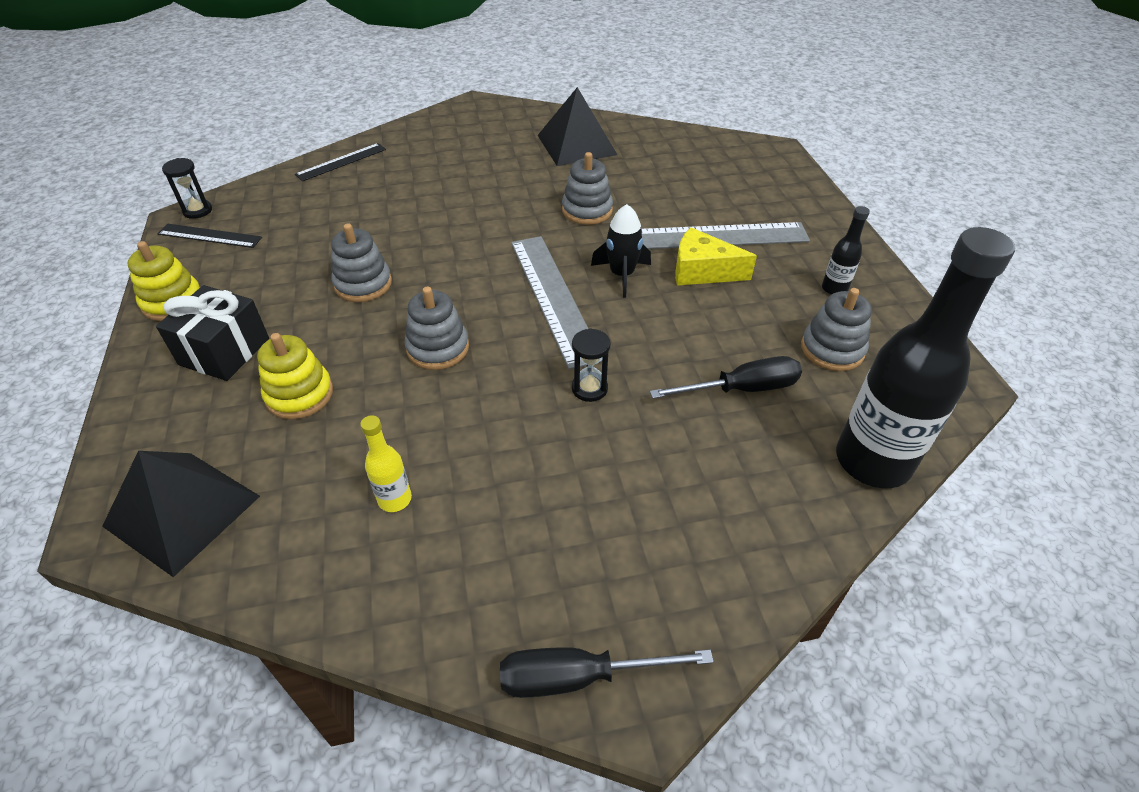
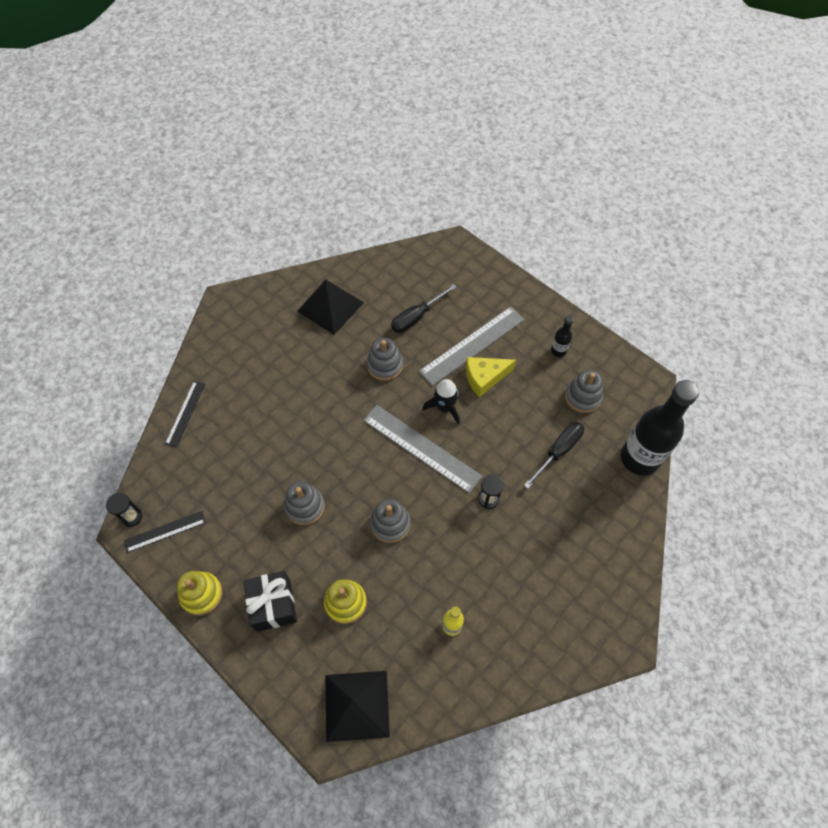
camera: 35 degrees left, 15 degrees up
(579, 677) = (597, 649): black screwdriver -> black screwdriver (417, 317)

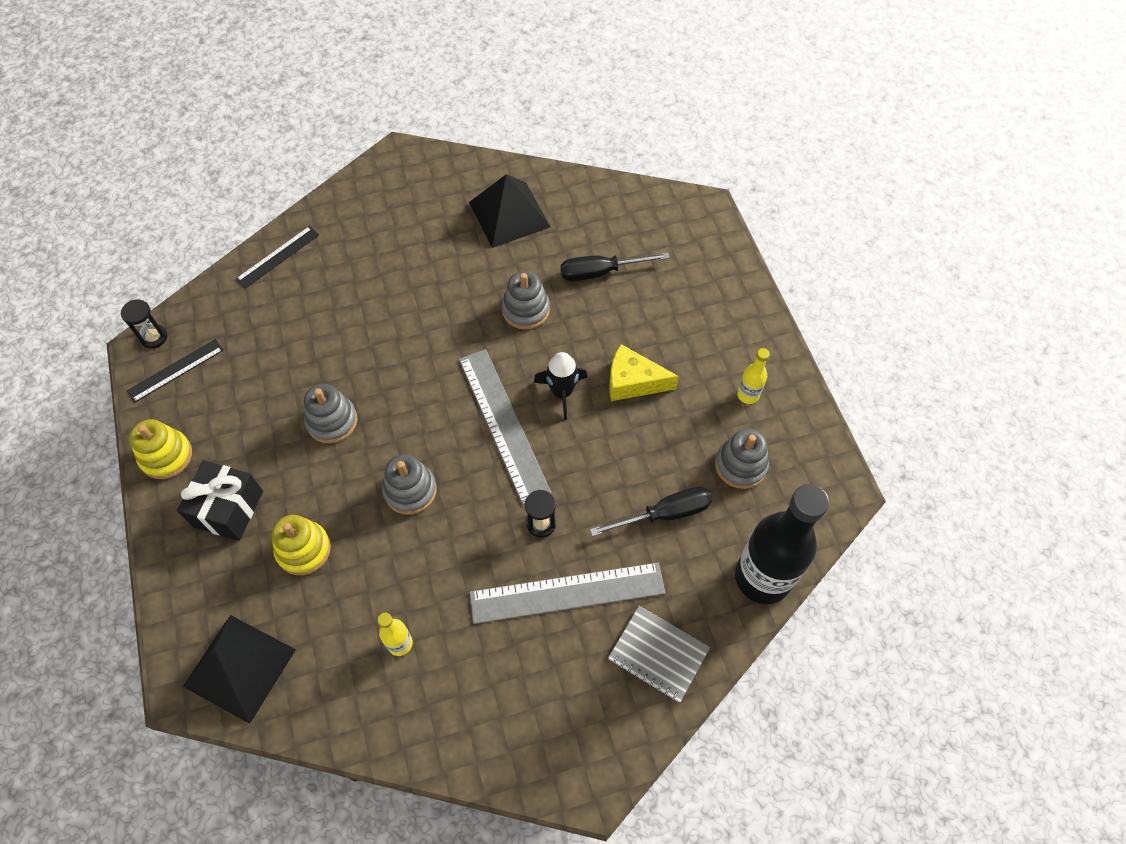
camera: 30 degrees right, 0 degrees up
(165, 531) = (175, 370): black ruler -> black ruler turned 45 degrees counterclockwise
(472, 345) = (645, 337): grey ruler -> grey ruler (567, 593)
(558, 351) = (748, 395): black bottle -> yellow bottle
(611, 539) = (658, 654): none -> grey notebook

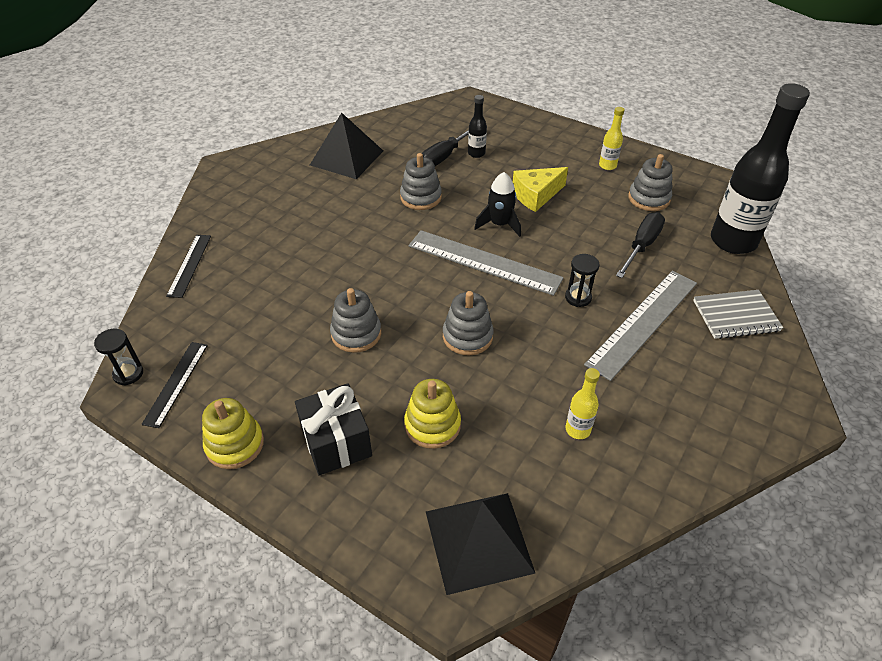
camera: 40 degrees left, 15 degrees down
(633, 289) = (476, 153): none -> black bottle

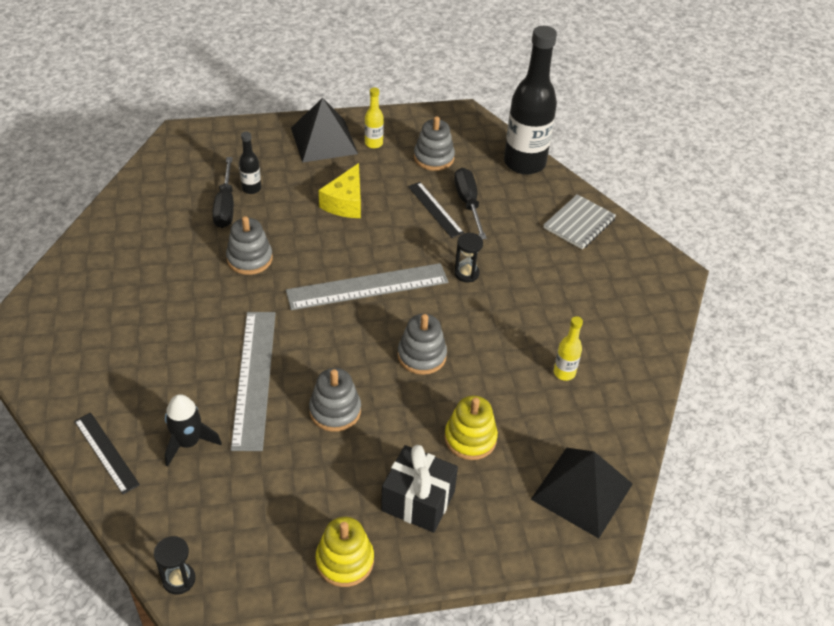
camera: 45 degrees left, 0 degrees up
(176, 383) = (233, 555): black ruler -> black ruler (435, 209)
(346, 158) = (131, 258): black pyramid -> black pyramid (323, 140)
(499, 224) = (344, 246): black rocket -> black rocket (188, 442)
(643, 322) = (528, 265): grey ruler -> grey ruler (254, 378)

